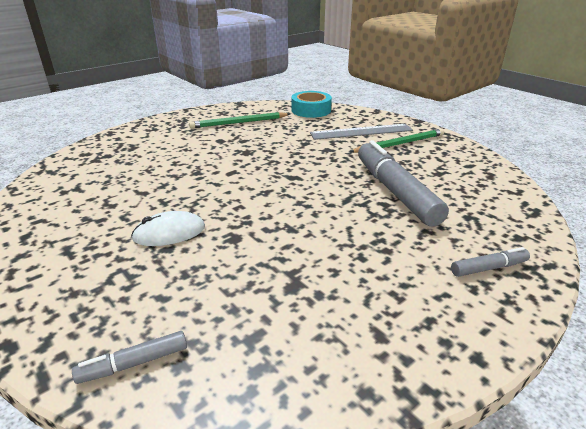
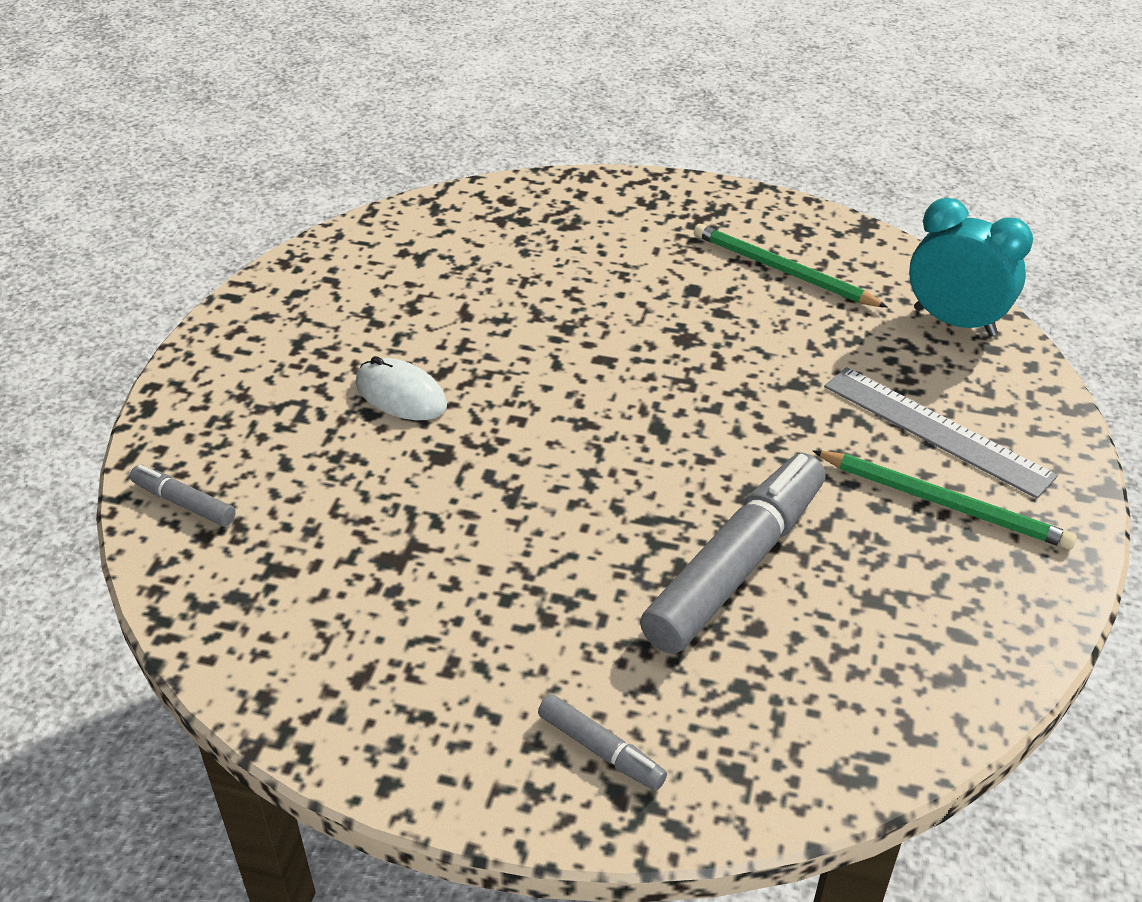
camera: 55 degrees right, 10 degrees up
(311, 110) = (954, 322): turquoise tape -> turquoise clock

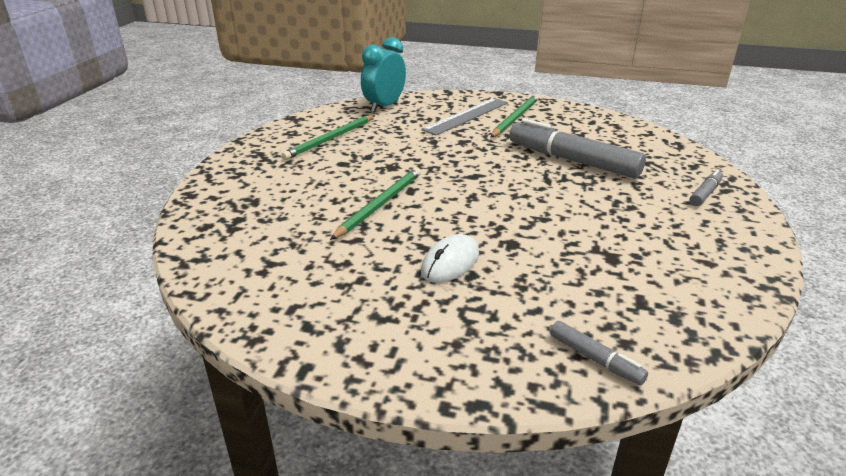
camera: 90 degrees left, 10 degrees down
(184, 503) = (595, 359): grey marker -> grey marker turned 75 degrees counterclockwise
(558, 331) = (380, 204): none -> green pencil

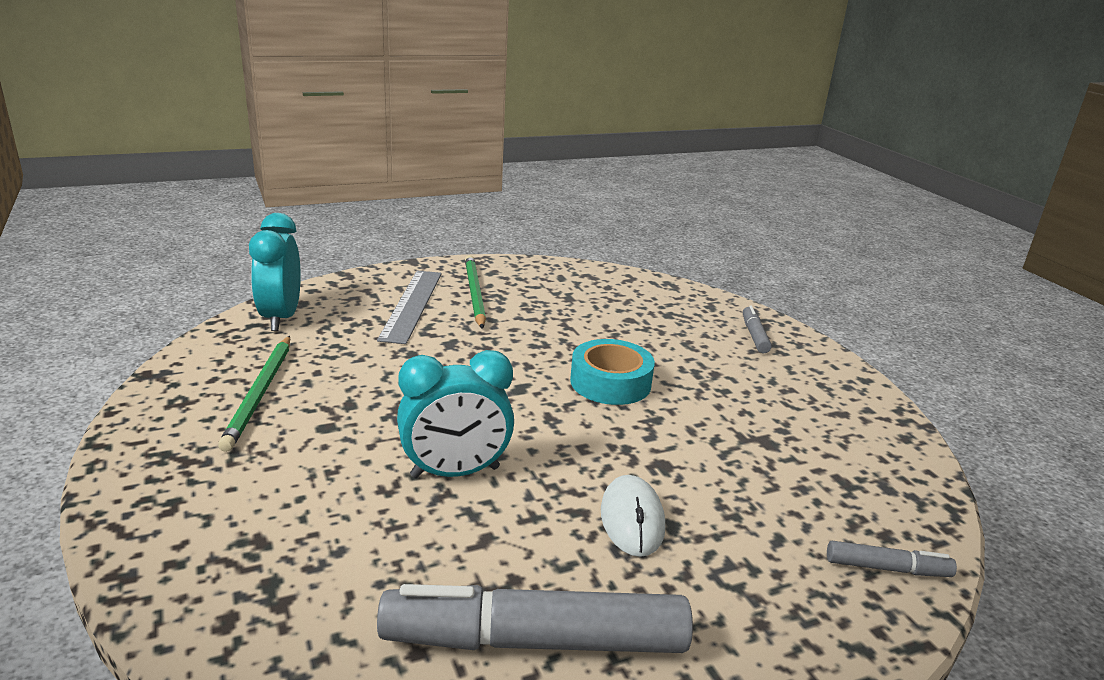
camera: 40 degrees left, 5 degrees down
(380, 204) = (455, 472): green pencil -> turquoise clock
(540, 189) = (610, 382): none -> turquoise tape
(572, 160) = (598, 333): grey marker -> grey marker (535, 641)

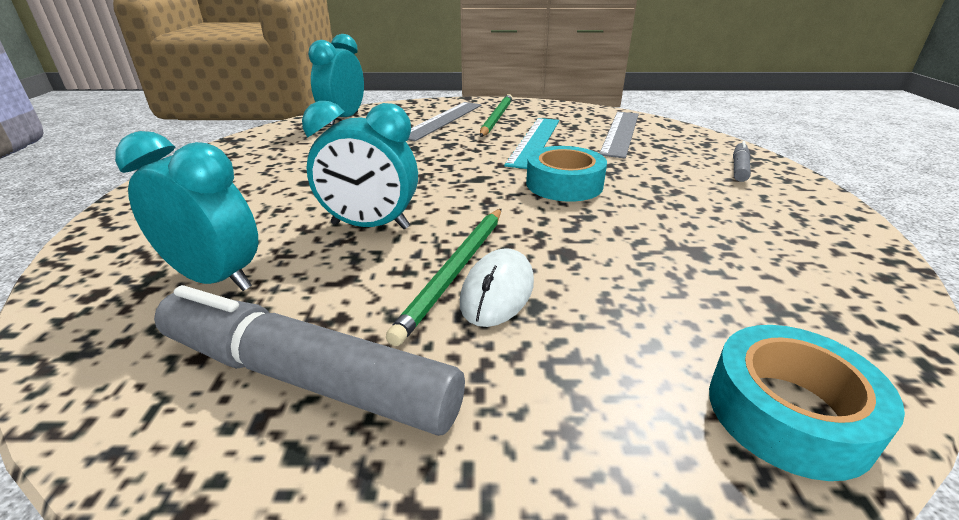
camera: 25 degrees right, 5 degrees up
(260, 393) = (283, 157): green pencil -> green pencil (455, 271)
(348, 570) = (215, 279): none -> turquoise clock
(542, 325) = (534, 141): none -> turquoise ruler
(622, 301) = (620, 133): none -> grey ruler
(887, 568) = (788, 412): grey marker -> turquoise tape

